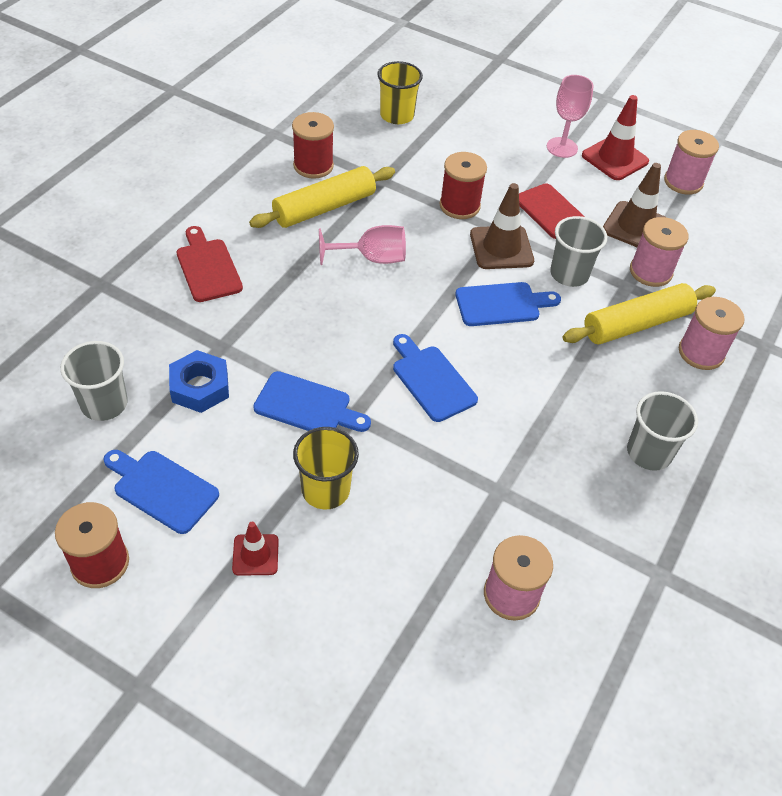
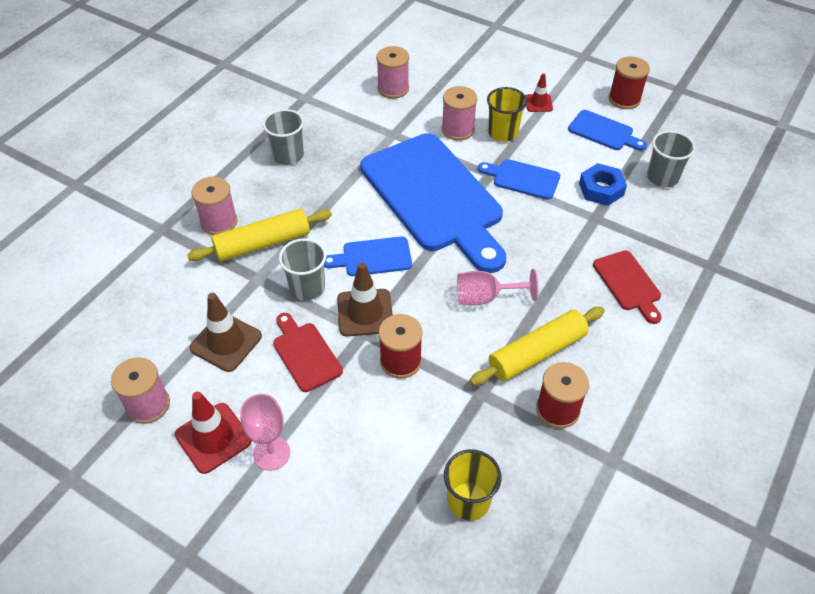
camera: 175 degrees left, 0 degrees up
(431, 380) = (434, 197): blue cutting board -> blue cutting board, size x2.31
(650, 272) = (231, 292): pink spool -> pink spool (458, 129)

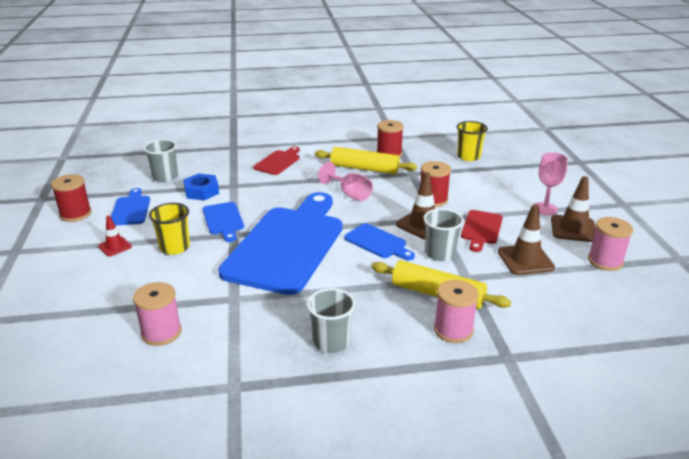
camera: 130 degrees left, 20 degrees down
(213, 438) = (573, 229): red traffic cone -> brown traffic cone
(458, 129) = (192, 269): pink spool -> none

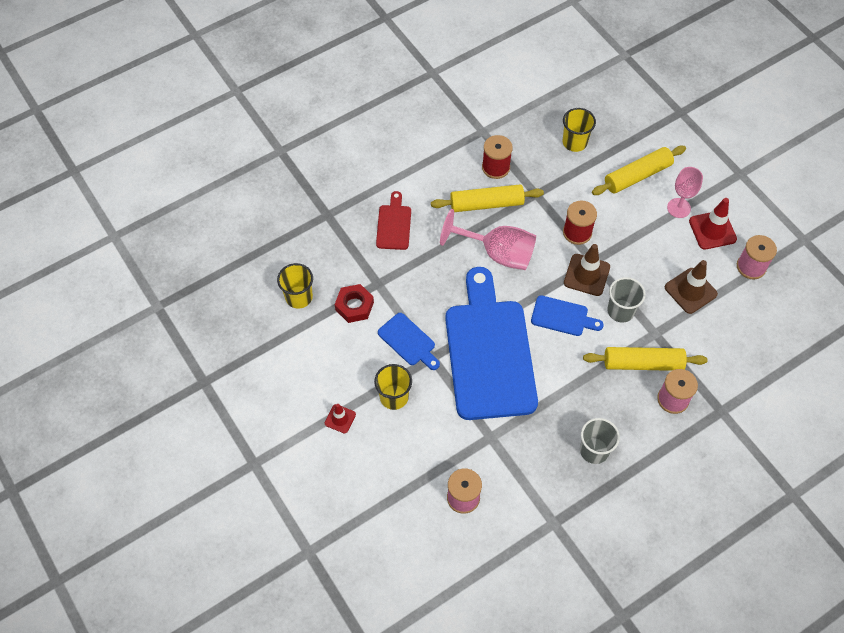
camera: 25 degrees left, 30 degrees up
(76, 214) = (261, 390): red spool -> none
(131, 209) = (308, 361): blue cutting board -> none
(165, 177) = (299, 297): grey cup -> yellow cup
(201, 191) = (354, 306): blue nut -> red nut
(350, 194) = (497, 253): pink goblet -> pink goblet, size x1.56
(481, 229) = (638, 261): red cutting board -> none
(515, 183) = (637, 176): none -> yellow rolling pin
(573, 229) = (712, 230): brown traffic cone -> red traffic cone

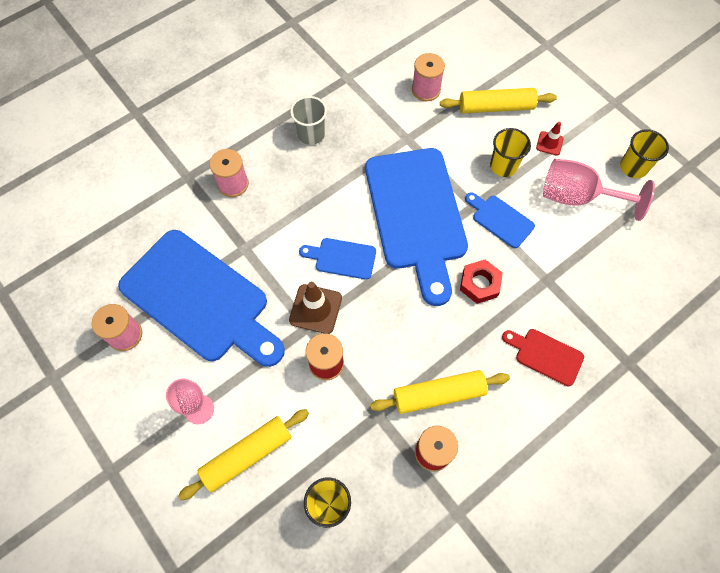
camera: 175 degrees right, 5 degrees up
(299, 297) = (627, 257): yellow cup -> yellow cup (633, 167)
(354, 306) = (565, 252): red nut -> red nut (479, 284)
(394, 225) = (545, 355): red cutting board -> red cutting board turned 120 degrees clockwise
(497, 253) = (418, 327): pink goblet -> pink goblet (577, 197)
(620, 311) = (279, 270): grey cup -> none
(643, 363) = (259, 216): yellow rolling pin -> yellow rolling pin (495, 107)
(690, 291) = (200, 299): brown traffic cone -> blue cutting board
(712, 230) = (162, 380): red traffic cone -> none

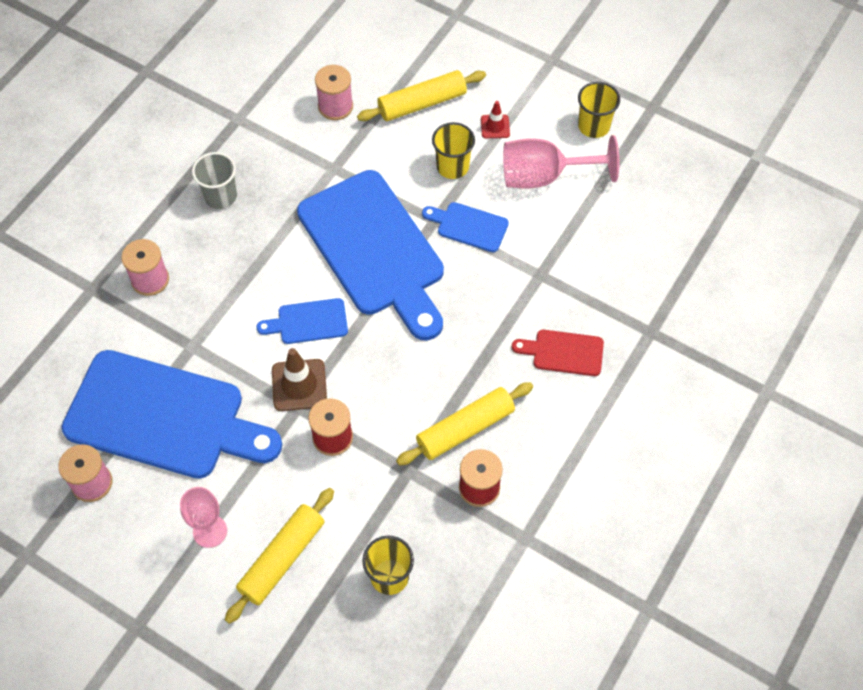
camera: 20 degrees left, 5 degrees down
(479, 284) = (469, 301): red nut -> none

